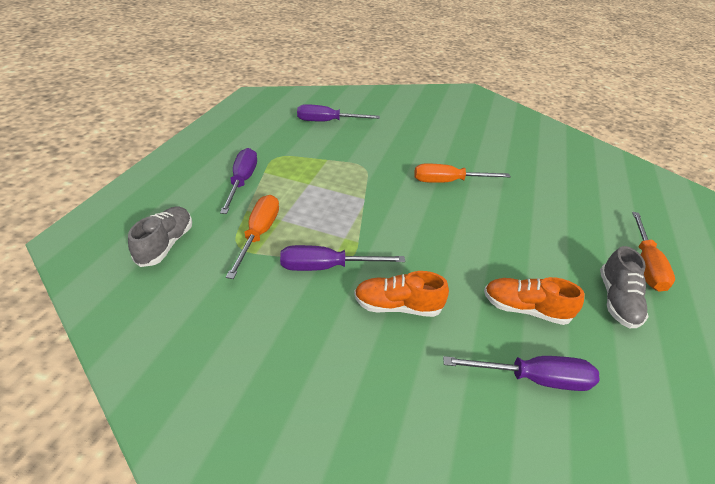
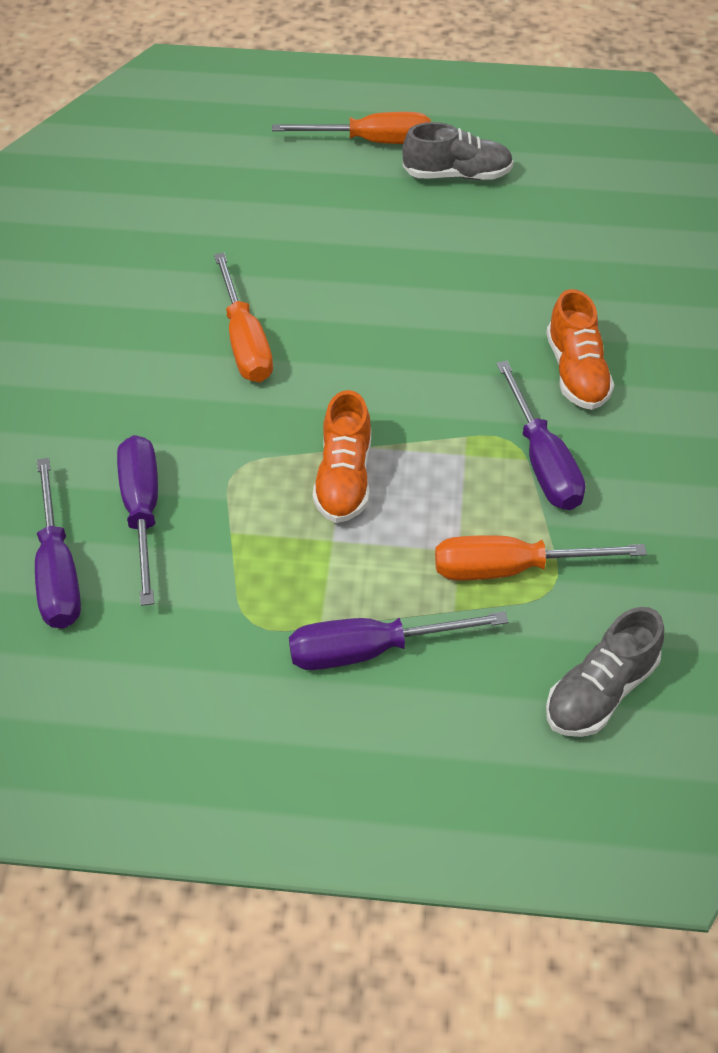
camera: 100 degrees left, 10 degrees up
(166, 244) = (600, 691): grey shoe -> grey shoe turned 45 degrees counterclockwise
(525, 309) = (516, 254): orange shoe -> orange shoe (344, 479)
(533, 378) = (619, 250): purple screwdriver -> purple screwdriver (142, 512)

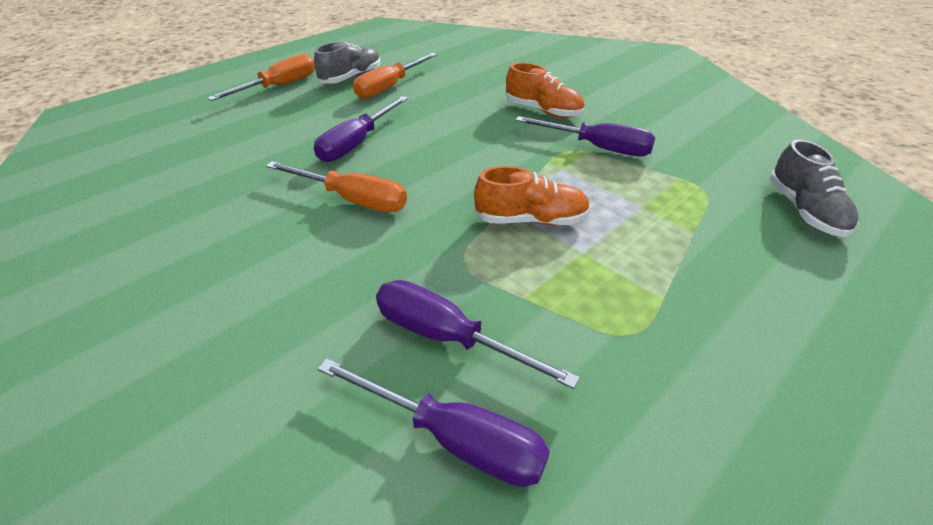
camera: 50 degrees left, 10 degrees down
(344, 479) = (531, 220): orange shoe -> orange shoe turned 45 degrees counterclockwise
(371, 650) = (707, 285): purple screwdriver -> purple screwdriver (357, 143)
(511, 568) = (675, 195): orange screwdriver -> orange screwdriver (389, 87)

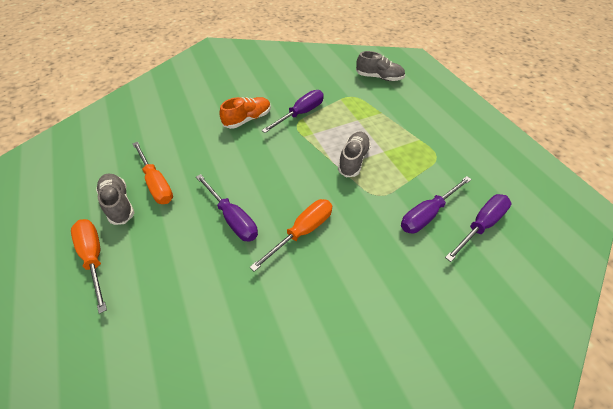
camera: 70 degrees left, 10 degrees up
(531, 220) = (353, 160): orange shoe -> grey shoe

